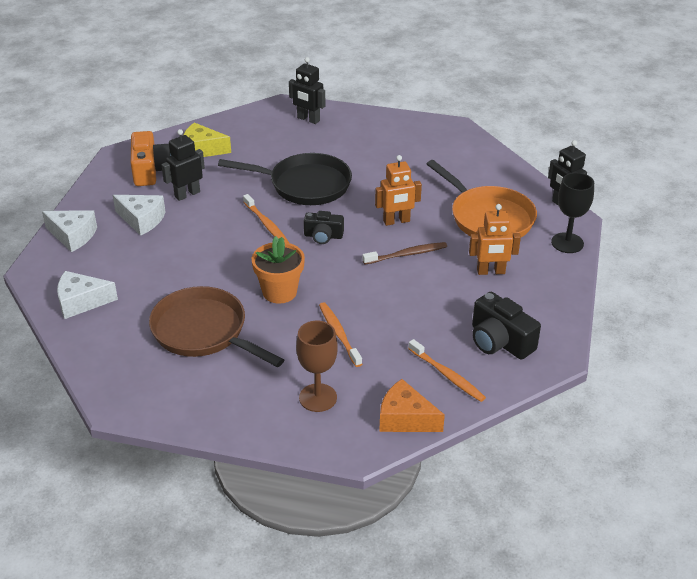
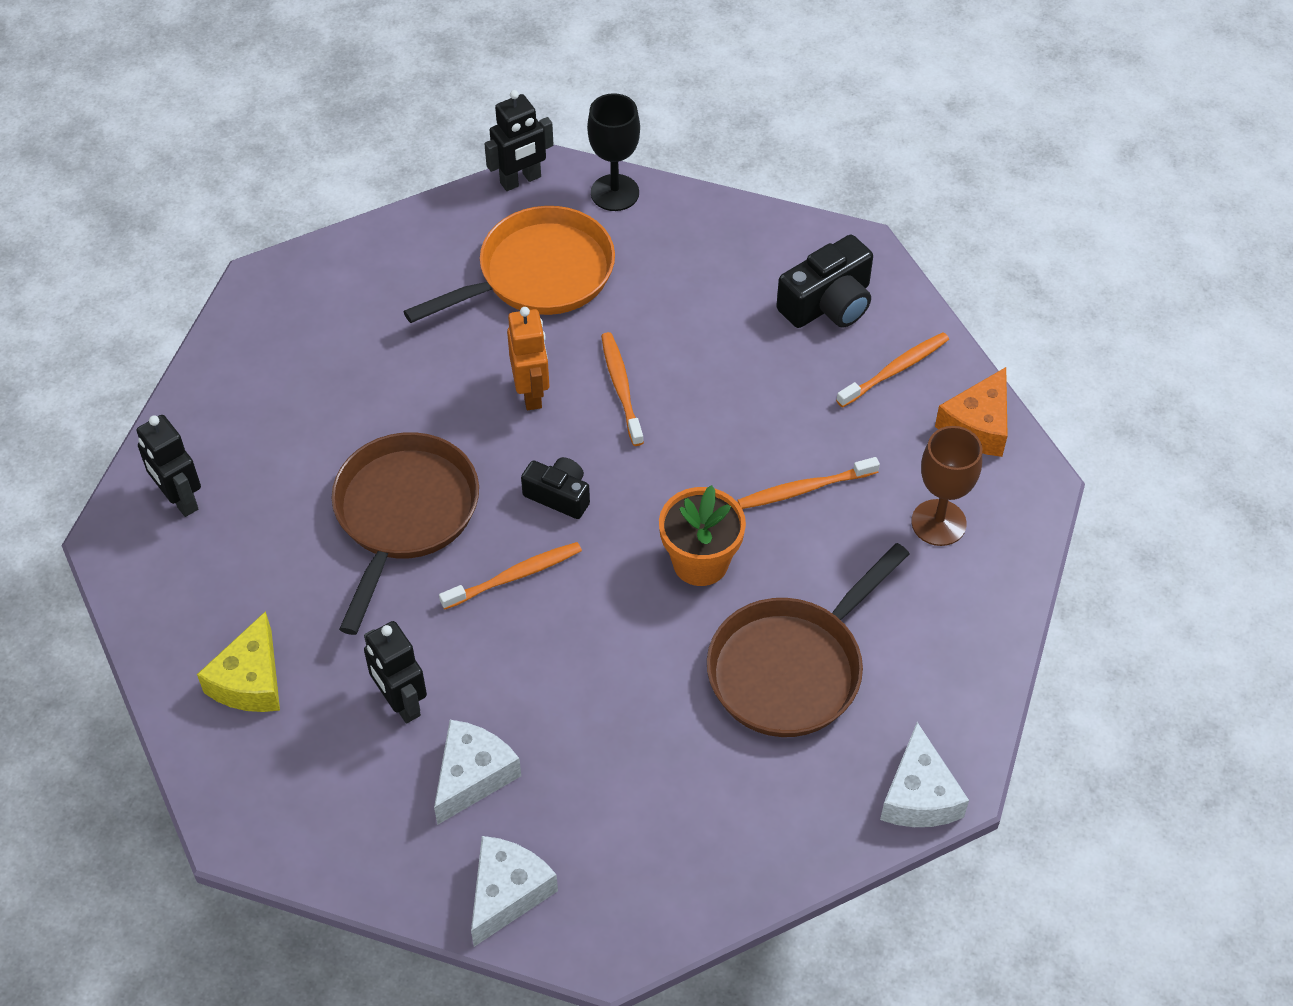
camera: 85 degrees left, 15 degrees up
(81, 302) = (704, 859): white cheese -> white cheese (919, 795)
(150, 170) = (307, 770): orange camera -> none
(304, 185) = (403, 515): black pan -> brown pan
(308, 119) = (180, 499): black robot -> black robot turned 105 degrees clockwise
(323, 236) = (559, 495): black camera -> black camera turned 75 degrees counterclockwise
(407, 254) = (621, 387): brown toothbrush -> orange toothbrush
(491, 272) = (674, 291): orange robot -> none

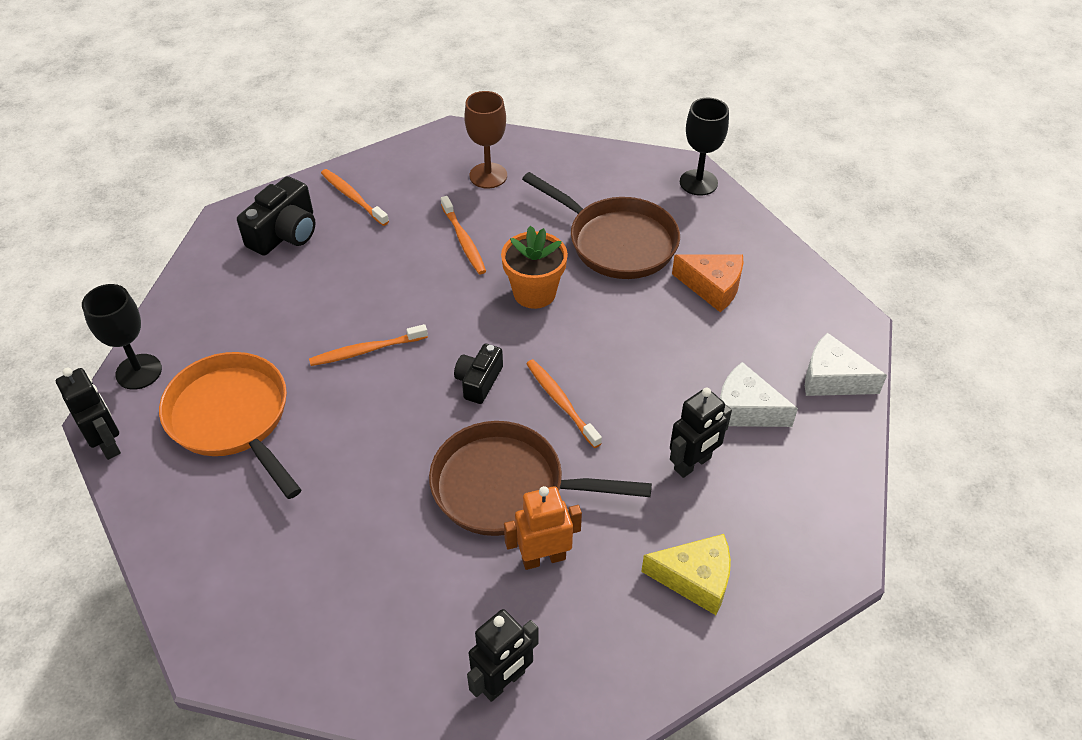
camera: 95 degrees left, 5 degrees down
(531, 392) = (370, 410): orange robot -> orange robot (543, 558)
(828, 303) = (285, 233): black camera -> black camera turned 75 degrees clockwise
(919, 795) = (698, 182): white cheese -> black goblet
(978, 426) = (404, 158): orange cheese -> orange cheese (712, 287)

